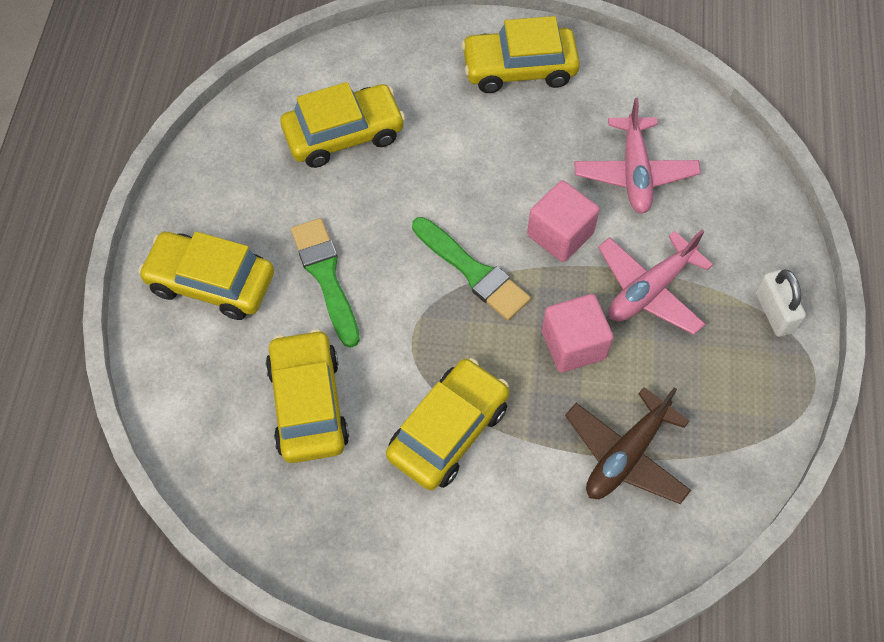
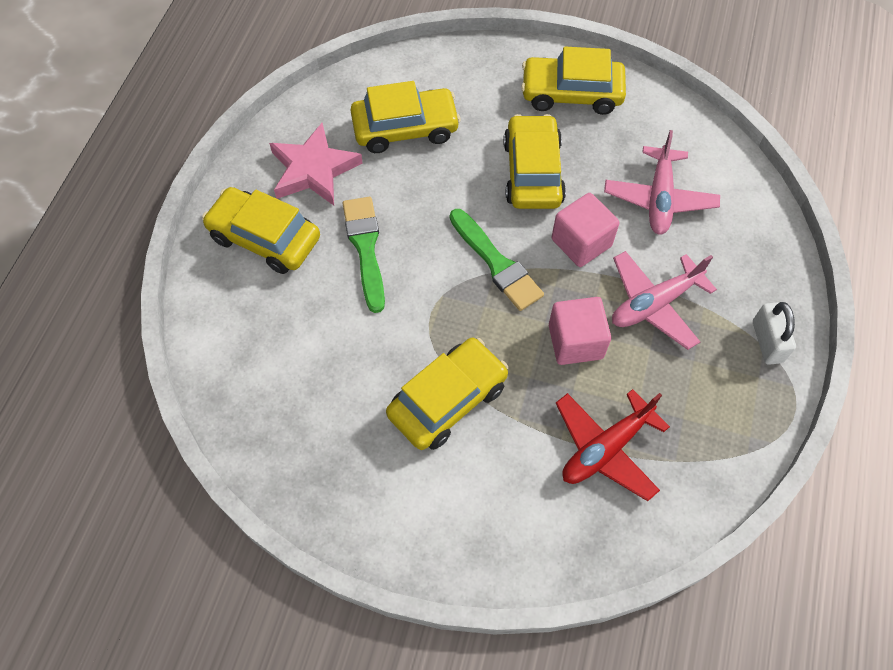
camera: 10 degrees right, 0 degrees up
(250, 196) = (313, 170): none -> pink star
(308, 404) = (328, 356): yellow car -> yellow car (532, 172)
(626, 455) = (606, 448): brown plane -> red plane

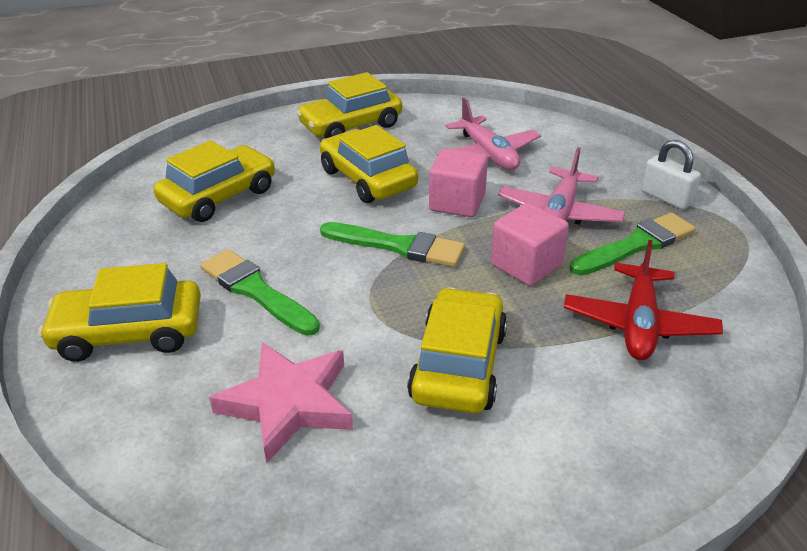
camera: 35 degrees left, 25 degrees down
(313, 170) = (144, 258): pink star -> pink star (288, 403)
(684, 376) = (636, 245): none -> green brush

